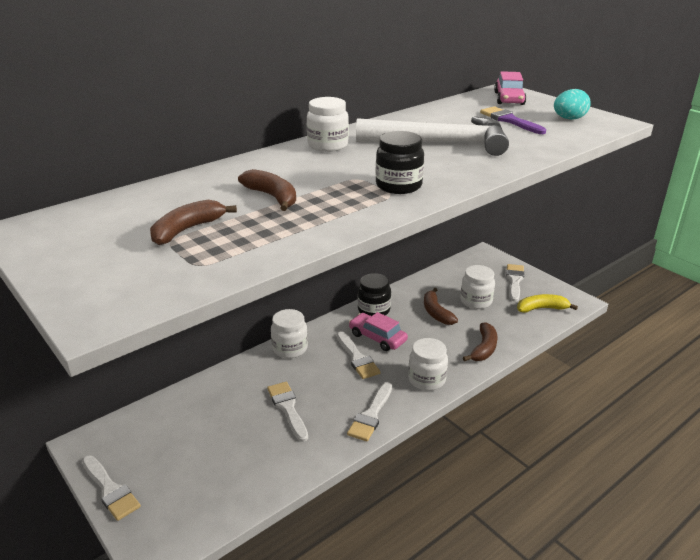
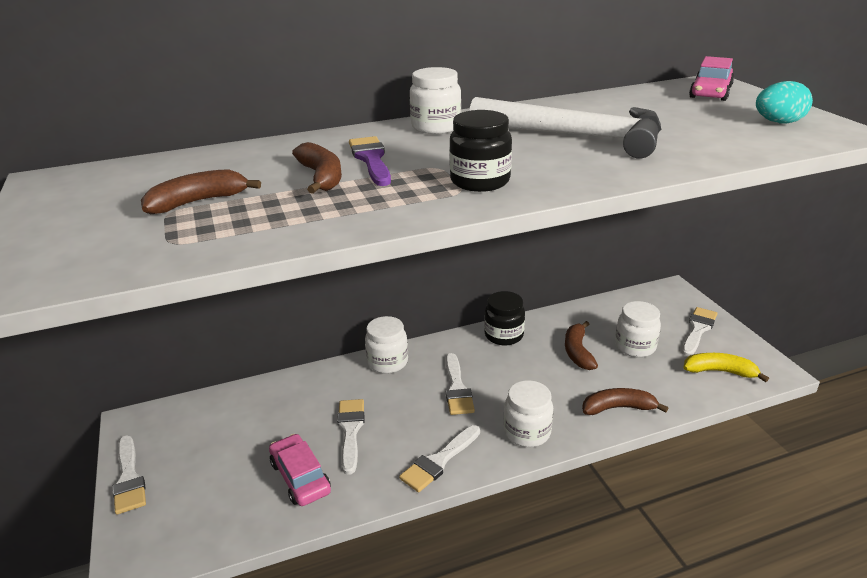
camera: 20 degrees right, 0 degrees up
(377, 337) = (492, 368): pink car -> pink car (300, 477)
(484, 348) = (618, 408): brown banana -> brown banana turned 135 degrees counterclockwise
(509, 120) = (691, 118): purple brush -> purple brush (371, 159)

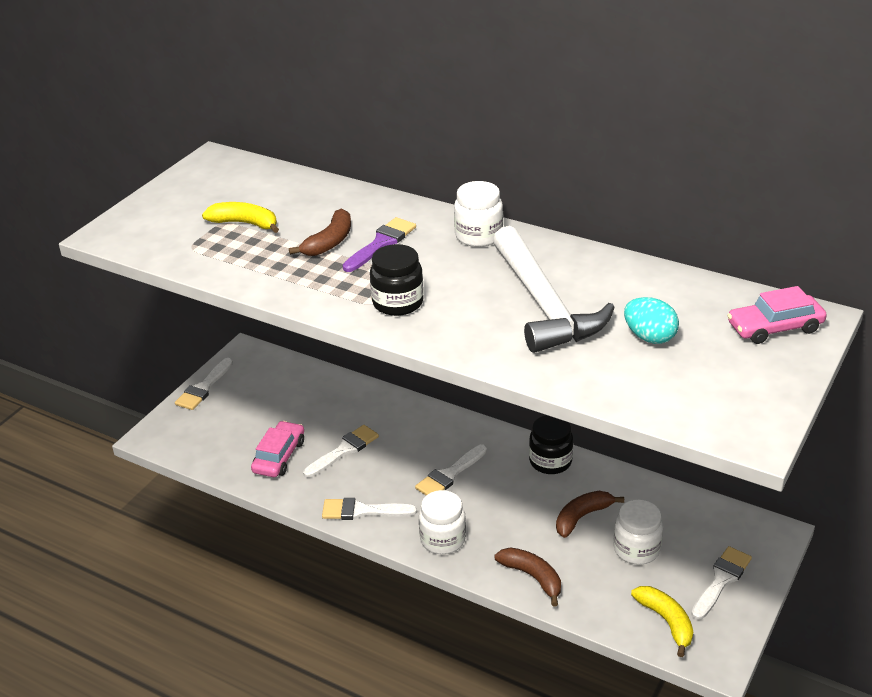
camera: 50 degrees right, 5 degrees up
(198, 202) = (245, 223): brown banana -> yellow banana
(387, 362) = (436, 420): white jar -> none
(698, 329) = (721, 580): white brush -> white brush turned 45 degrees counterclockwise
(778, 122) = (728, 392): turquoise egg -> turquoise egg (649, 337)

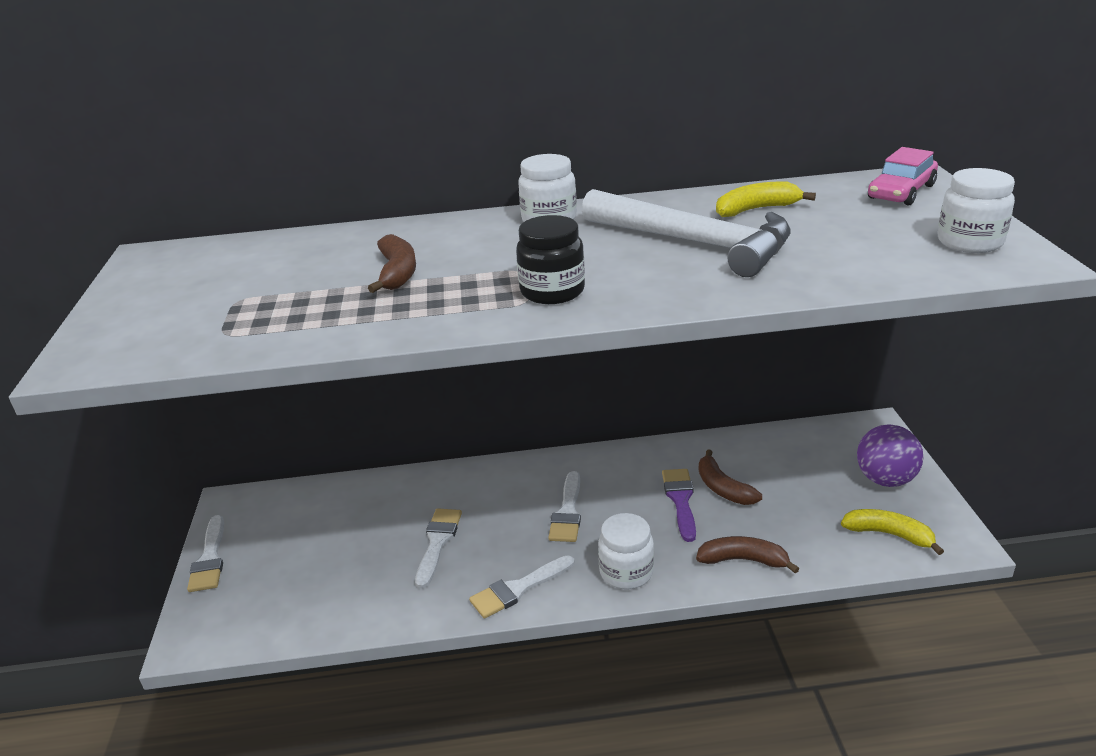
camera: 35 degrees left, 5 degrees down
(245, 223) = (268, 291): yellow banana -> yellow banana (756, 209)
(279, 456) = (371, 583): pink car -> none
(381, 243) = (458, 255): purple brush -> purple brush (680, 500)
(550, 461) = (644, 458): black jar -> none
(582, 517) = (723, 488): brown banana -> brown banana turned 45 degrees counterclockwise
(636, 549) = (796, 490): white jar -> white jar (969, 242)
(649, 337) = (824, 231): turquoise egg -> none
(721, 580) = (885, 479): white brush -> purple ball

